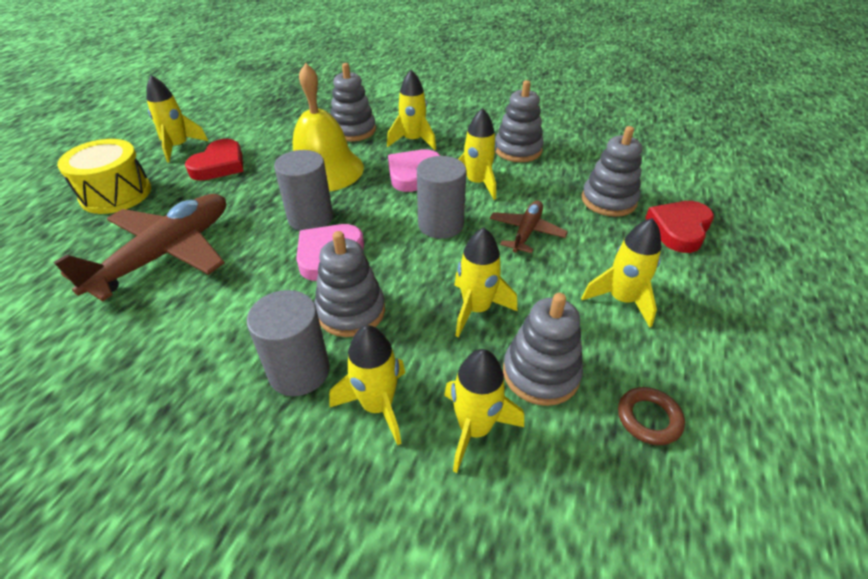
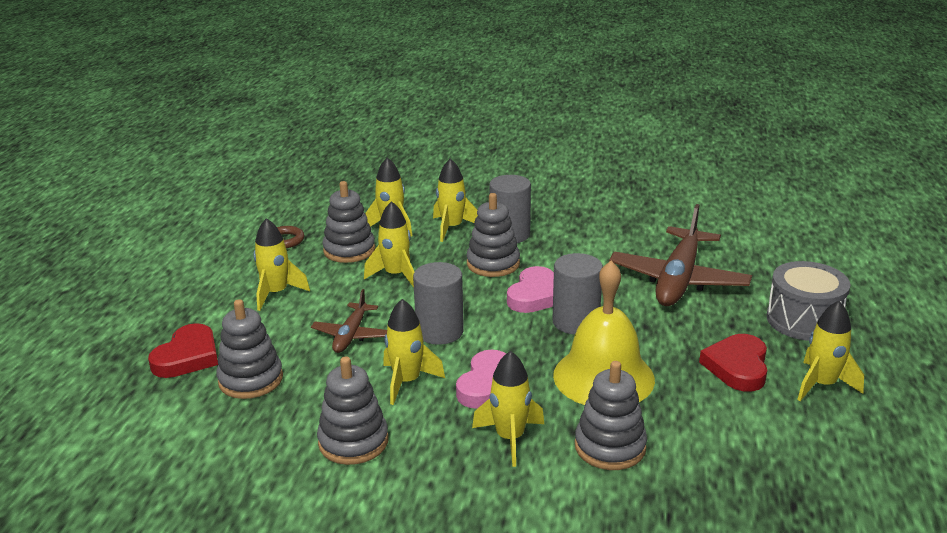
camera: 170 degrees right, 15 degrees down
(116, 194) = (803, 320): yellow drum -> grey drum

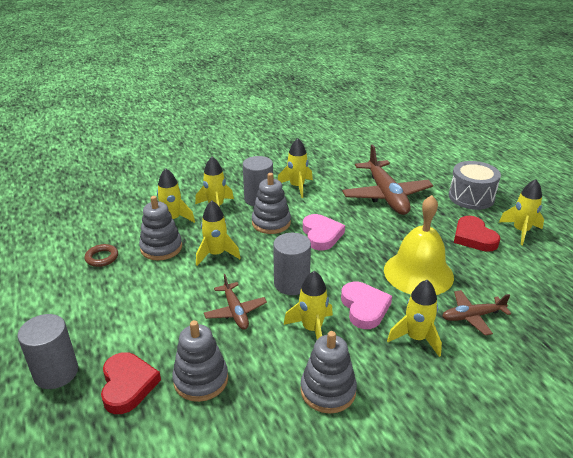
camera: 35 degrees left, 5 degrees up
(276, 293) = (143, 302): yellow rocket -> yellow rocket (297, 187)
(575, 322) = (363, 244): grey cylinder -> grey cylinder (56, 372)
(610, 447) = (472, 316): grey stacking toy -> brown plane

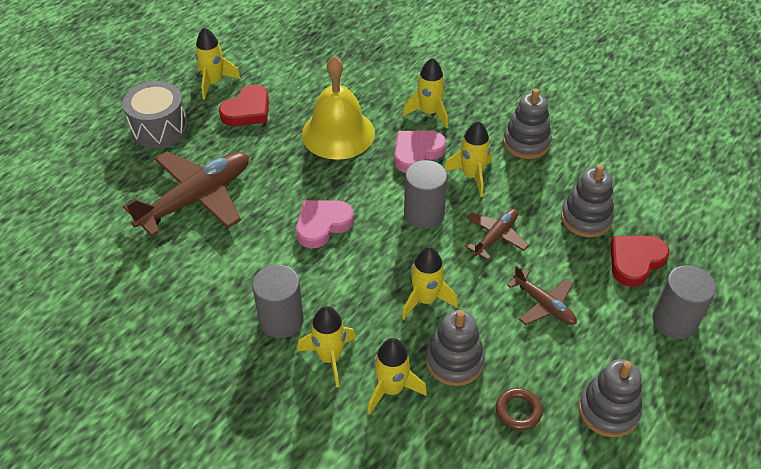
camera: 120 degrees left, 15 degrees up
(271, 223) = (328, 280): grey stacking toy -> grey stacking toy (608, 410)
(297, 187) = (224, 293): yellow rocket -> none
(472, 316) = (375, 89): brown plane -> brown plane (544, 305)

